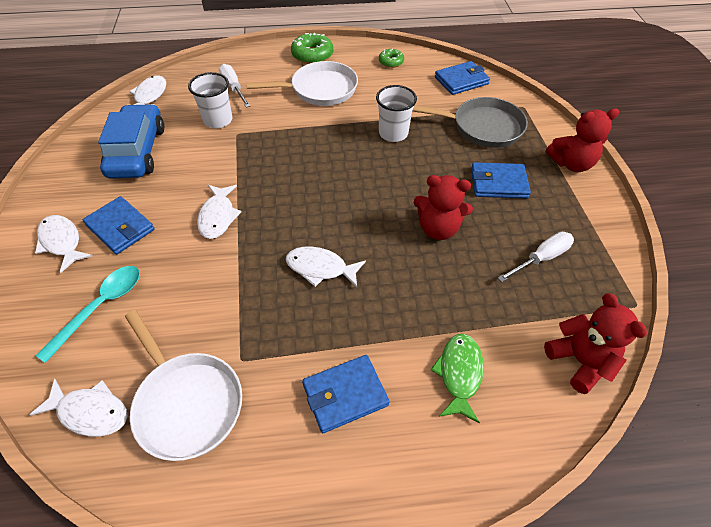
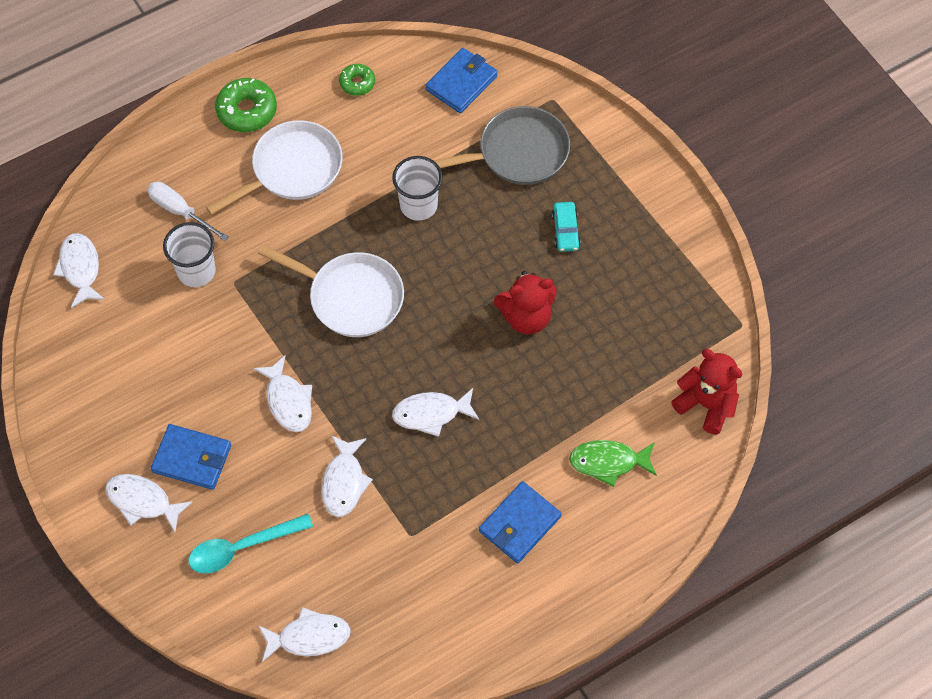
camera: 25 degrees left, 10 degrees up
(101, 307) = (242, 547): turquoise spoon -> turquoise spoon turned 120 degrees counterclockwise
(137, 151) = (132, 356): blue car -> none
(187, 402) = (387, 591): white pan -> white pan (350, 297)
(217, 291) = (344, 482): none -> white fish
(459, 374) = (608, 462): green fish -> green fish turned 75 degrees counterclockwise
(498, 183) = (565, 230): blue wallet -> turquoise car
(541, 258) = (640, 309): white screwdriver -> none
(571, 164) = (633, 170): red teddy bear -> none

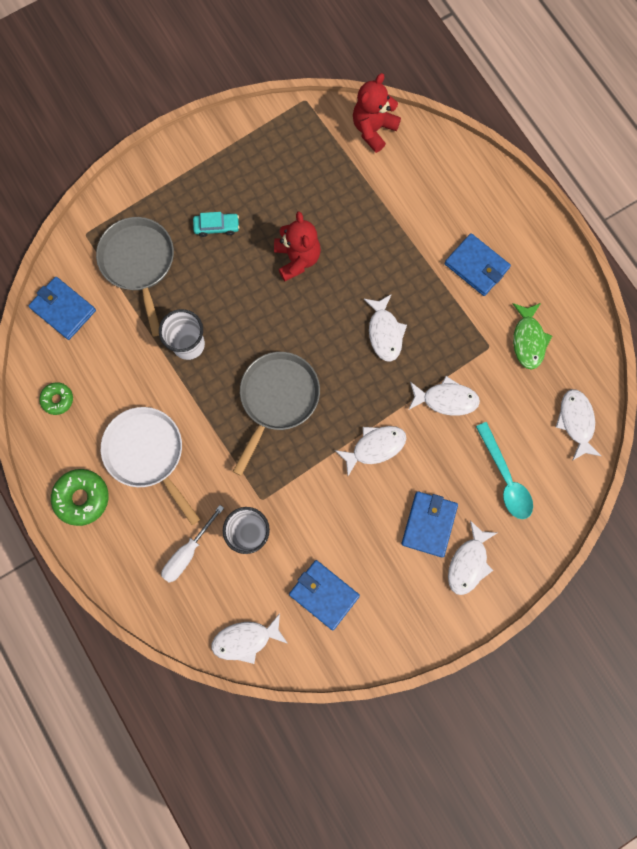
camera: 90 degrees left, 15 degrees up
(121, 346) = (324, 594): none -> blue wallet
(350, 297) = (277, 399): white pan -> grey pan
(608, 462) = (423, 201): green fish -> green fish (528, 340)

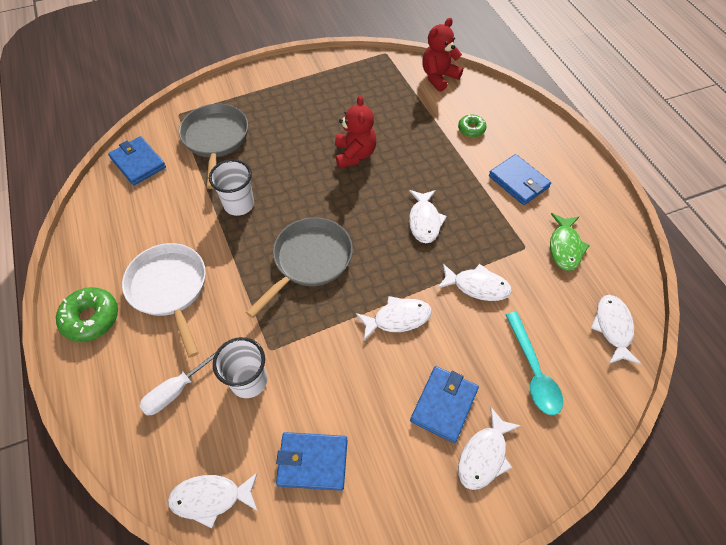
camera: 10 degrees right, 20 degrees down
(58, 399) = (104, 230): green donut -> green donut (471, 129)
(216, 227) = (290, 123): turquoise car -> none
(324, 594) = (312, 462): blue wallet -> blue wallet turned 45 degrees counterclockwise

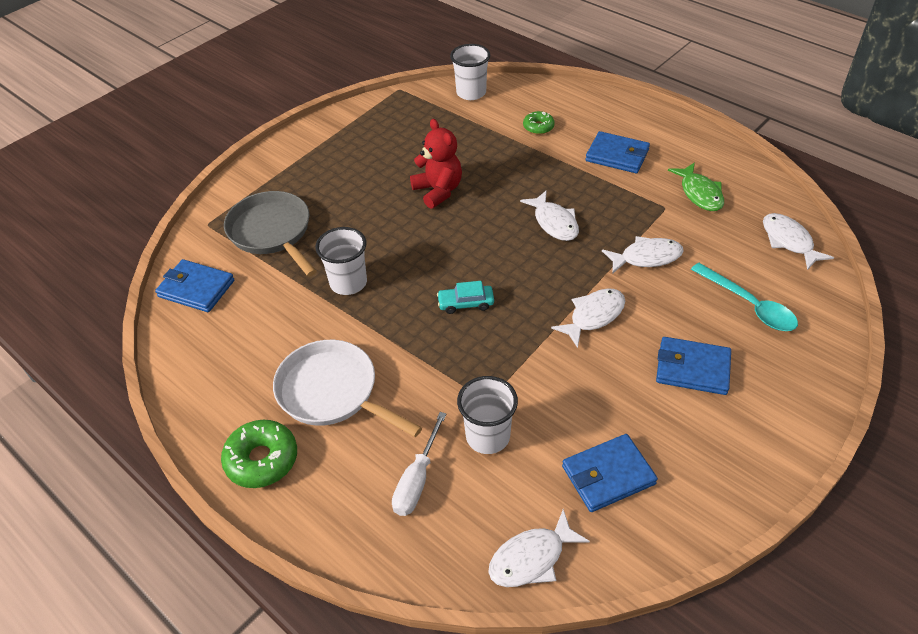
camera: 25 degrees left, 10 degrees down
(309, 261) = (466, 303): grey pan -> turquoise car
(438, 77) = (471, 93): red teddy bear -> white cup
(444, 405) = (692, 368): blue wallet -> blue wallet turned 75 degrees counterclockwise
(484, 455) = (759, 392): white fish -> none

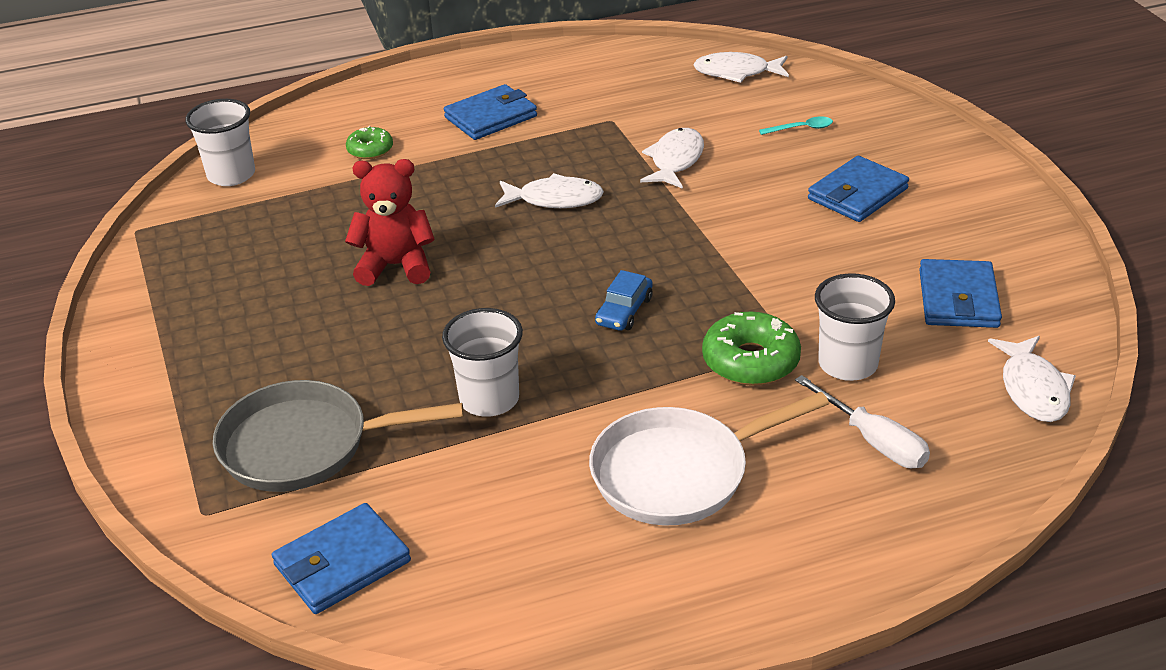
camera: 60 degrees left, 10 degrees down
(262, 460) = (745, 575): green donut -> green donut (750, 361)
(466, 303) = (624, 311): turquoise car -> blue car
(593, 316) = (730, 227): white fish -> none
(699, 193) = (613, 92): green fish -> none
(749, 305) = (801, 128): turquoise spoon -> turquoise spoon, size x0.51

